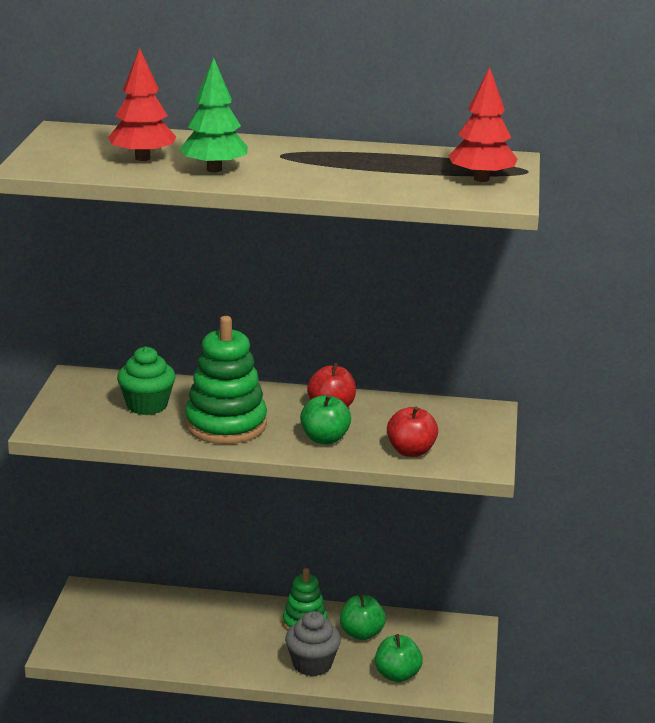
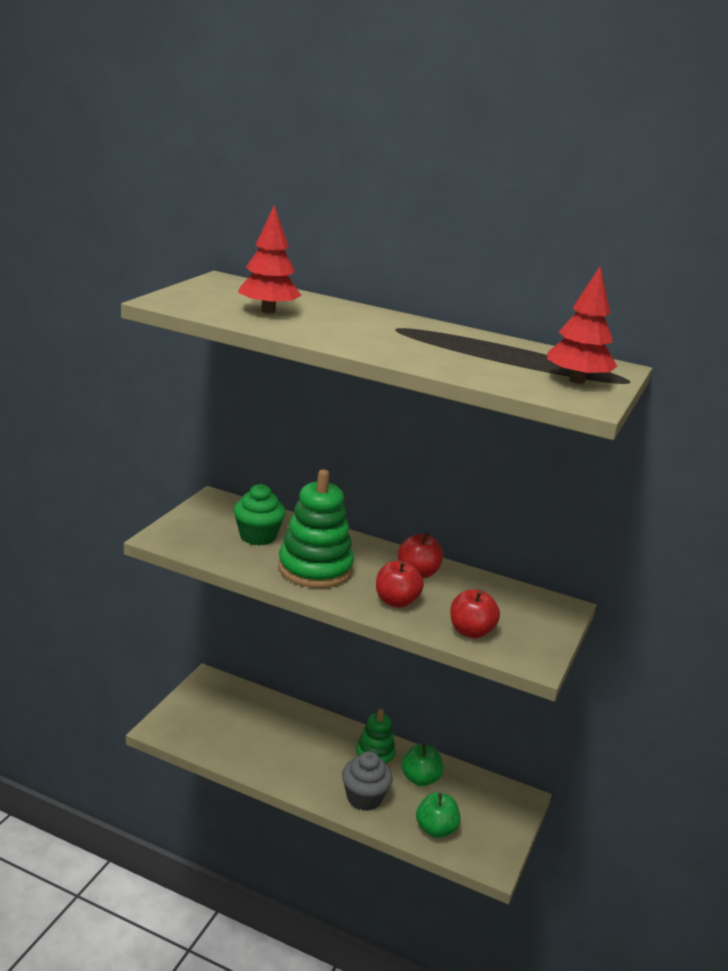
camera: 15 degrees right, 0 degrees up
(214, 169) = (324, 330): green tree -> none
(324, 439) = (396, 601): green apple -> red apple

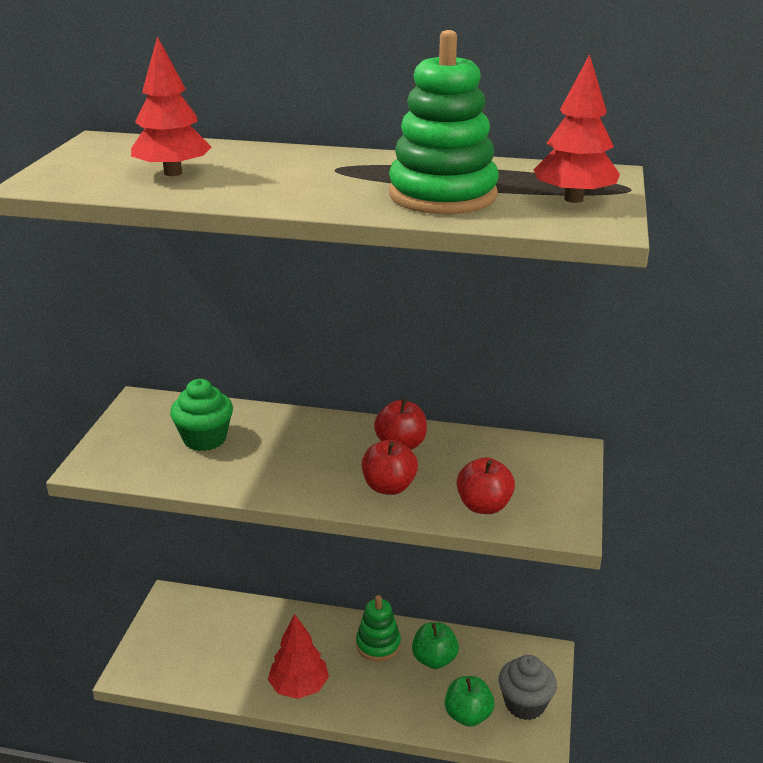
camera: 10 degrees left, 5 degrees up
(296, 772) = (299, 687): none -> red tree
(315, 568) = (284, 466): green stacking toy -> green stacking toy (442, 195)
(364, 798) = (381, 698): grey cupcake -> grey cupcake (525, 704)

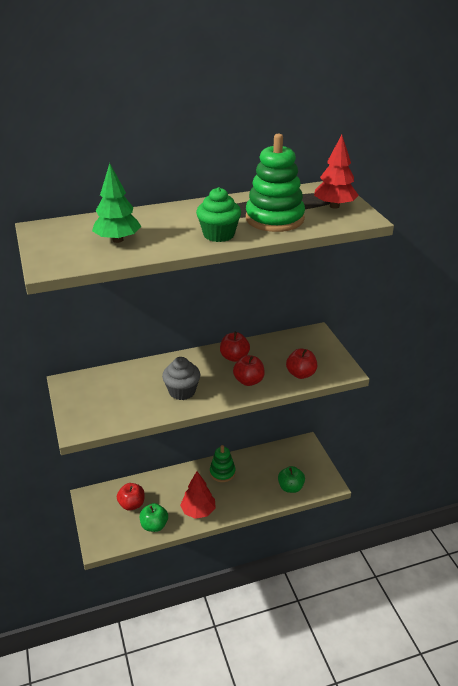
camera: 30 degrees left, 5 degrees up
(173, 173) = (118, 240): red tree -> green tree
(205, 439) = (127, 390): green cupcake -> green cupcake (219, 235)
(216, 635) = (132, 504): none -> red apple
(434, 659) = (255, 468): green apple -> green apple (154, 525)
(525, 704) = (312, 470): grey cupcake -> grey cupcake (182, 391)

